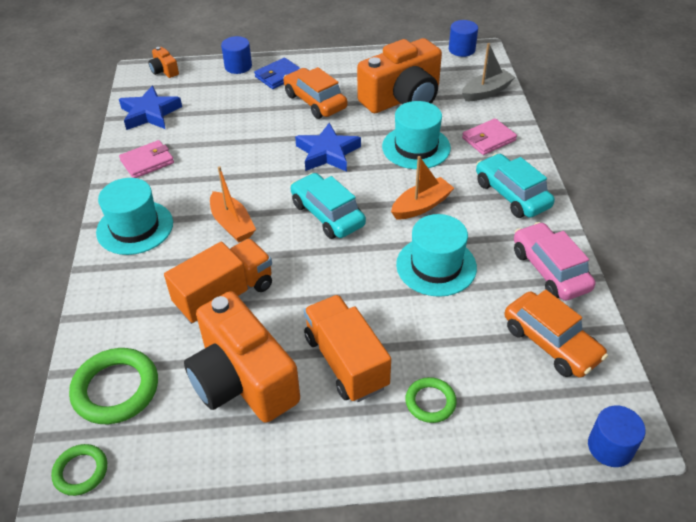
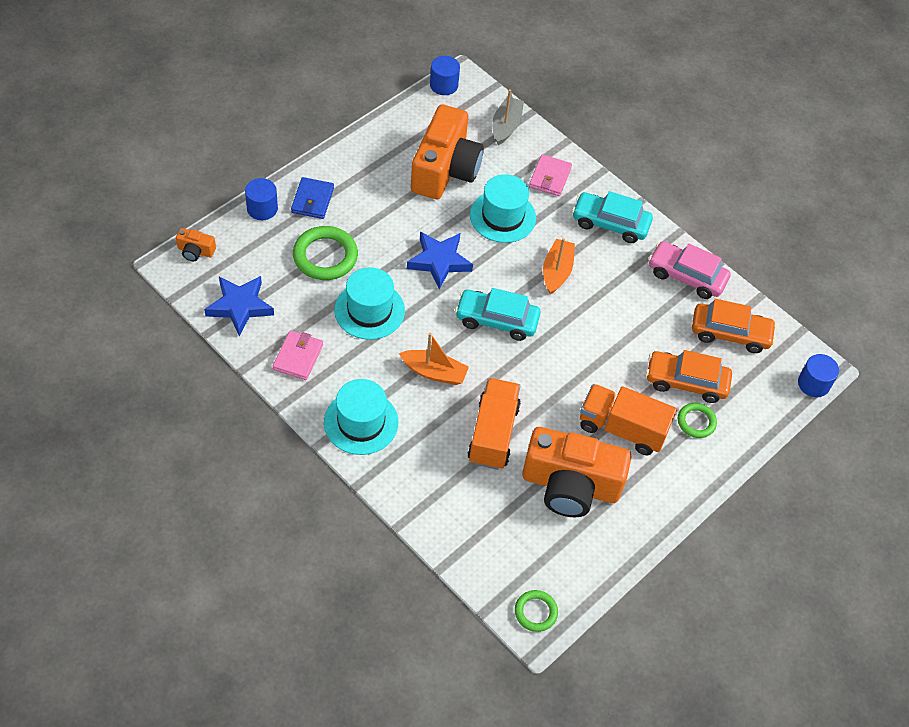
camera: 45 degrees left, 10 degrees up
(116, 389) = (495, 548): green ring -> green ring (325, 256)
(315, 101) = (375, 212): orange car -> orange car (686, 382)
(436, 266) = (612, 318): turquoise hat -> turquoise hat (369, 310)

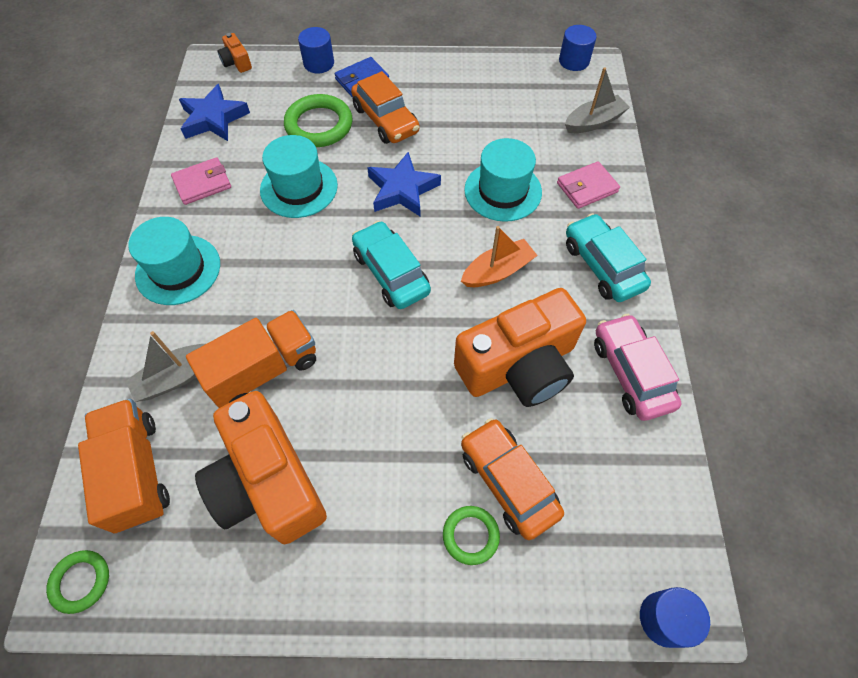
camera: 50 degrees right, 5 degrees up
(434, 372) = (284, 275): orange boat -> none
(445, 169) = (497, 123): orange camera -> orange camera (519, 366)
(447, 480) = (176, 377): none -> grey boat
(622, 429) = (384, 471): orange truck -> orange truck (137, 472)
(730, 333) = (618, 471): orange car -> orange car (385, 120)

